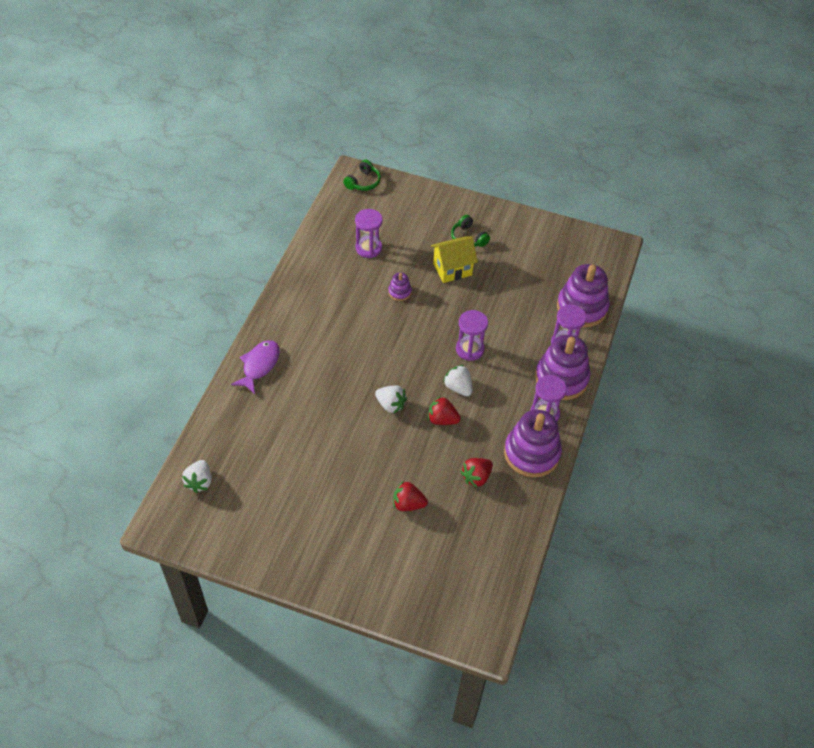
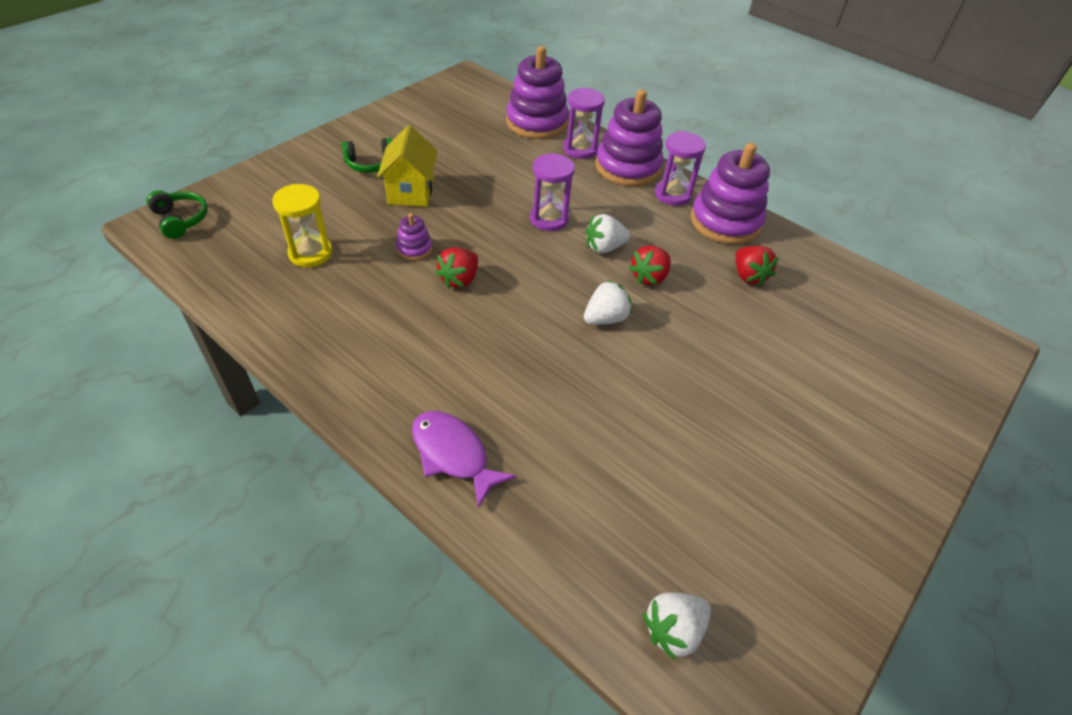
camera: 70 degrees left, 5 degrees down
(199, 482) = (673, 630): white strawberry -> white strawberry turned 120 degrees clockwise
(368, 248) = (310, 253): purple hourglass -> yellow hourglass
(408, 504) = (777, 353): red strawberry -> red strawberry (459, 280)

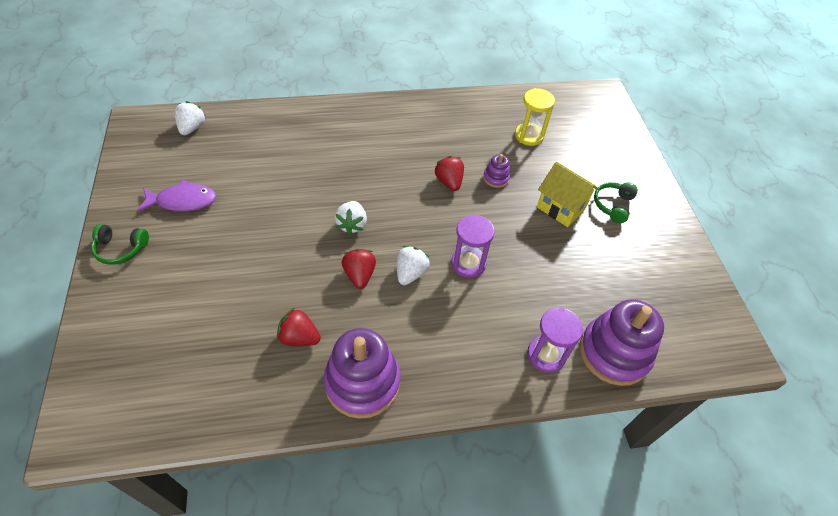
camera: 130 degrees right, 5 degrees up
(181, 220) = (602, 103): green headphones -> green headphones (121, 249)
(453, 455) = (338, 116): purple fish -> purple fish (183, 201)
(627, 167) = (492, 372): purple stacking toy -> none
(672, 194) = (428, 374): purple hourglass -> none

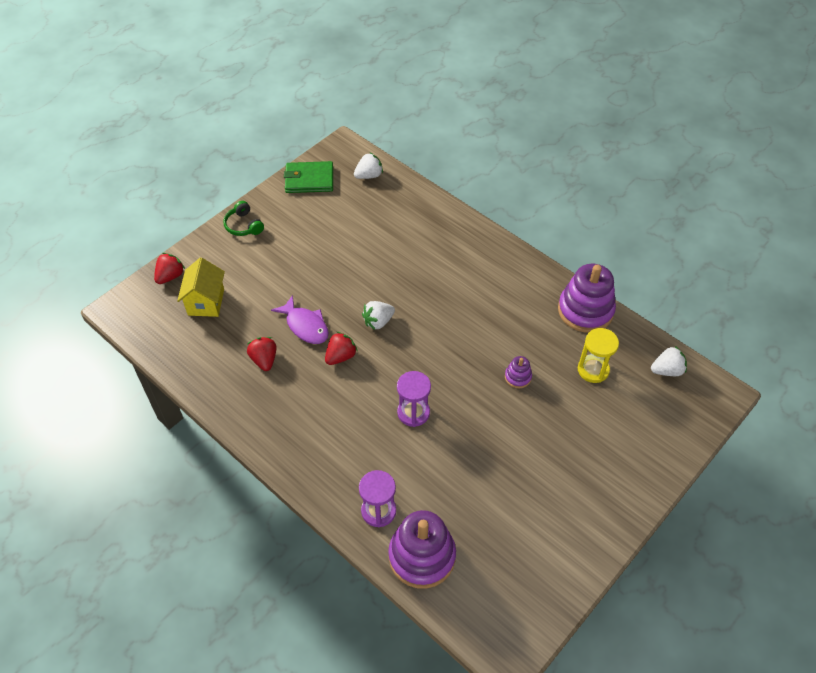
camera: 55 degrees right, 0 degrees up
(138, 167) = (309, 179): none -> green wallet
(183, 201) = (306, 222): purple fish -> purple fish (305, 326)
(362, 382) = (262, 416): purple stacking toy -> purple stacking toy (585, 310)
(410, 273) = (370, 384): white strawberry -> white strawberry (667, 370)
(449, 182) = (480, 350): red strawberry -> red strawberry (170, 276)
(561, 208) = (533, 440): yellow house -> yellow house (206, 302)
(613, 205) = (578, 476): green headphones -> none

